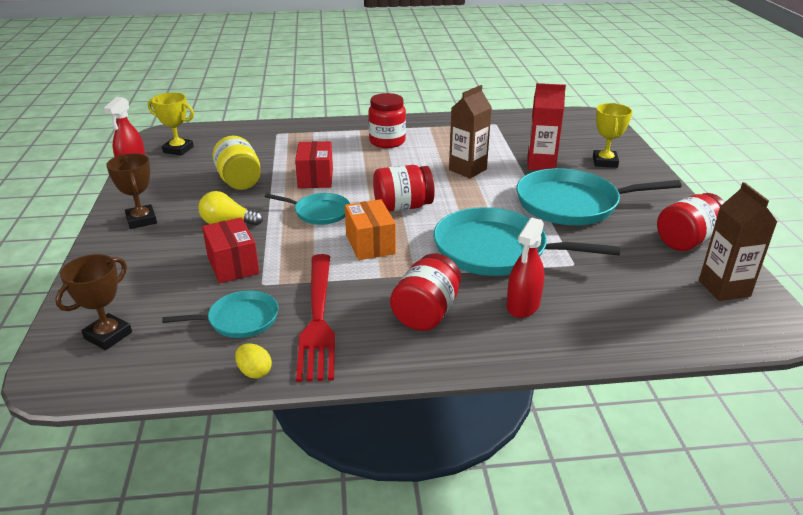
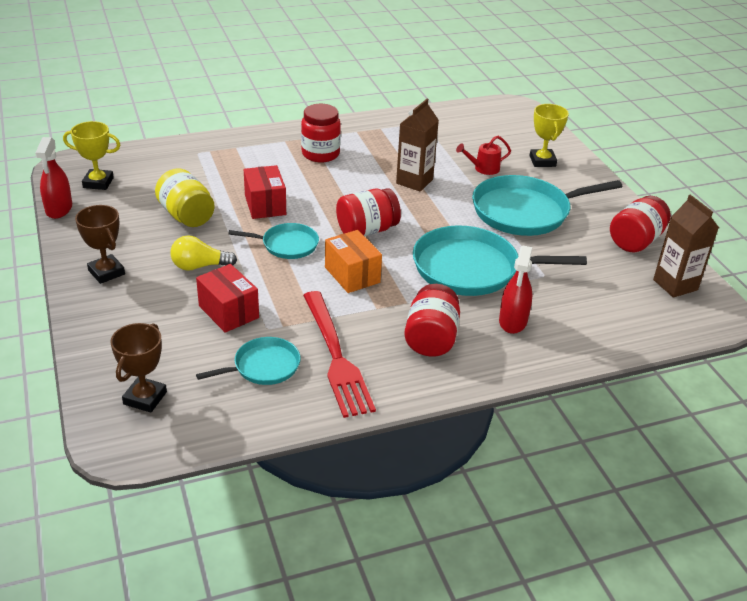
camera: 15 degrees left, 5 degrees up
(254, 372) = (302, 414): yellow egg -> none
(541, 164) = (483, 169): red carton -> red watering can

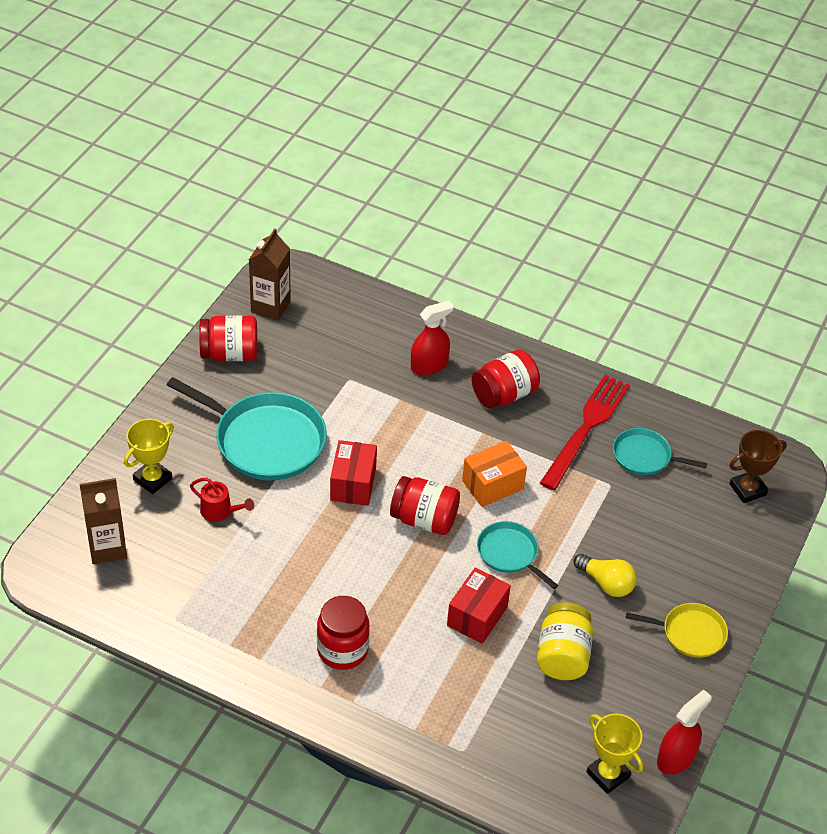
camera: 135 degrees left, 10 degrees up
(106, 272) = (690, 633): brown trophy -> yellow pan
(228, 312) = (625, 519): red box -> red box (353, 484)
(352, 275) = (492, 485): orange box -> orange box turned 45 degrees clockwise
(414, 181) = (305, 544): brown carton -> brown carton (107, 548)
(471, 269) = (394, 423): turquoise pan -> none

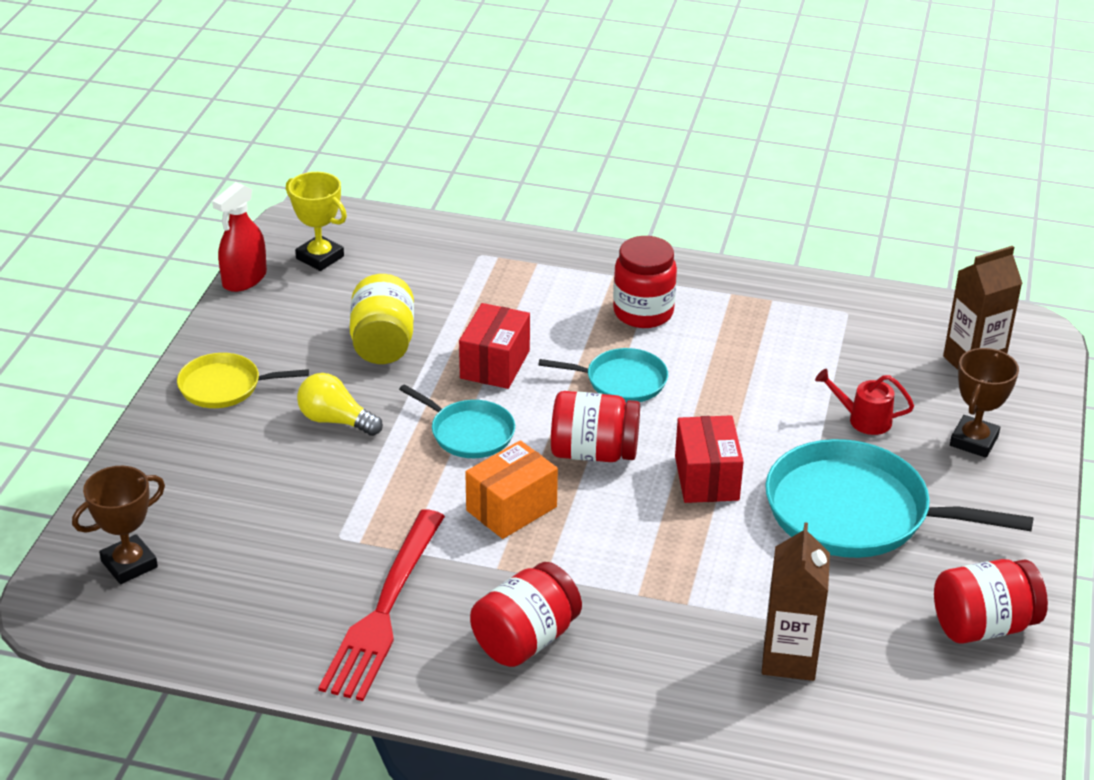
camera: 170 degrees right, 10 degrees down
(153, 479) = (973, 441): yellow trophy -> brown trophy
(270, 307) = (968, 718): brown carton -> brown carton (789, 659)
(429, 365) = (660, 665): red spray bottle -> none
(644, 456) = (289, 584): turquoise pan -> turquoise pan (621, 381)

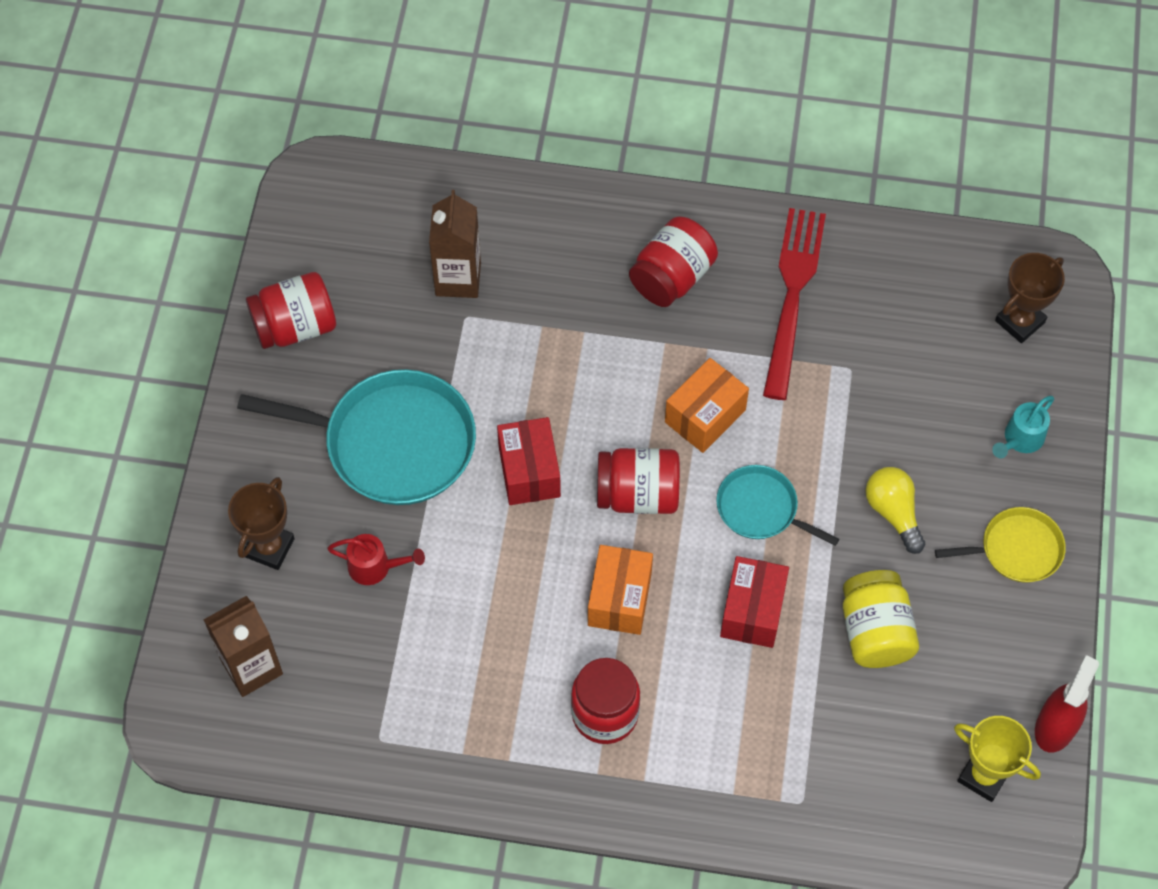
camera: 175 degrees right, 25 degrees up
(180, 464) = (1020, 440): none -> turquoise watering can
(335, 420) = (893, 512): yellow light bulb -> yellow light bulb turned 135 degrees counterclockwise
(621, 381) = (619, 599): turquoise pan -> orange box

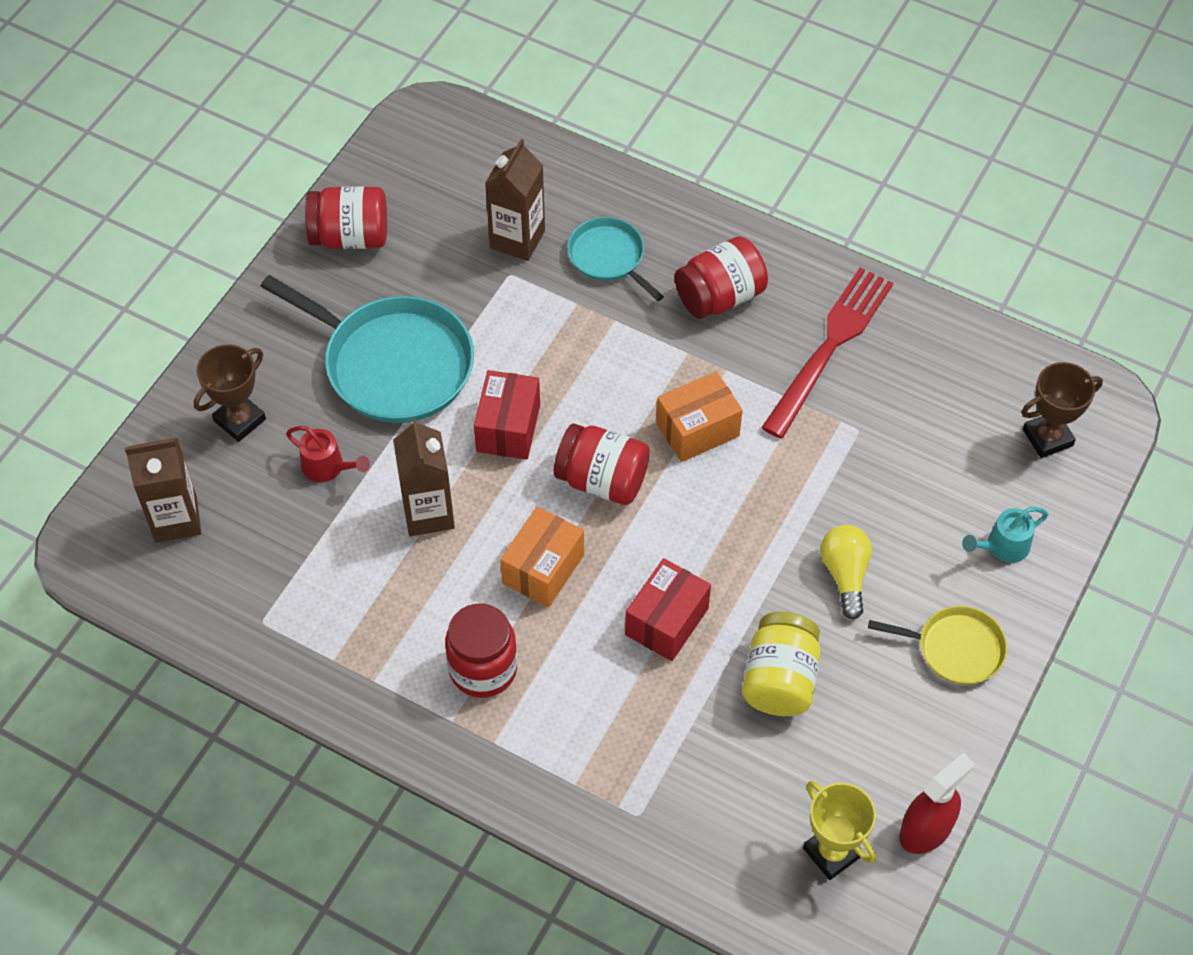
camera: 20 degrees right, 5 degrees down
(490, 580) = (428, 513): none -> brown carton
(761, 509) = (715, 530): turquoise pan -> turquoise pan (609, 257)

